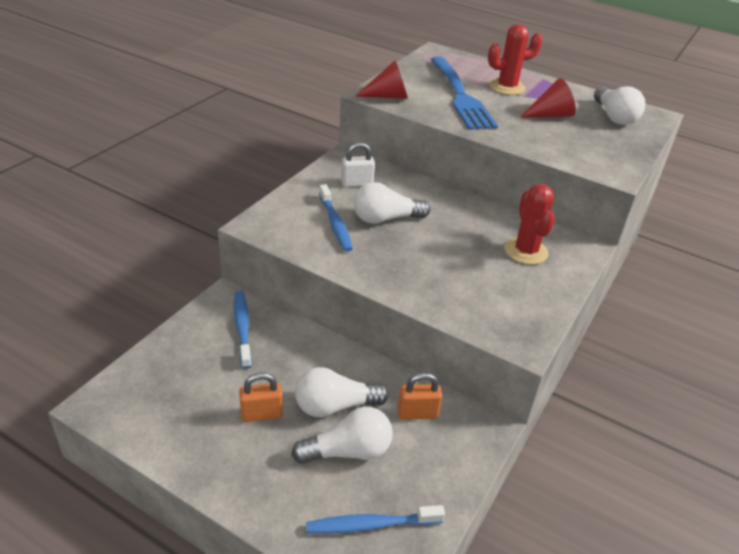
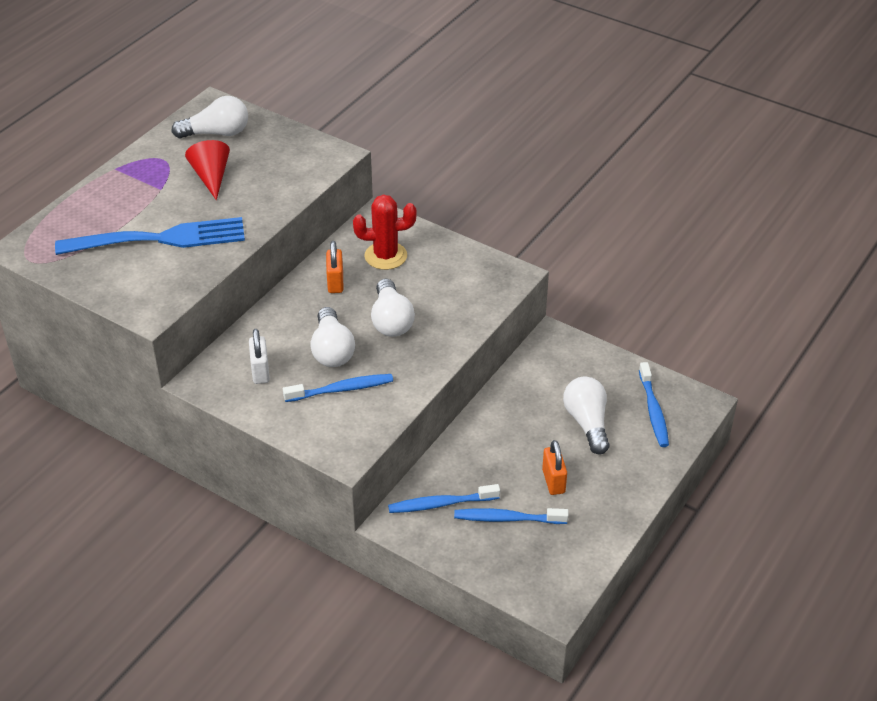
camera: 85 degrees left, 5 degrees up
(216, 374) = (508, 519): none -> blue toothbrush
(335, 406) = (539, 431): white light bulb -> white light bulb (391, 321)
(388, 96) = (157, 299): red cone -> none
(417, 413) = (542, 378): orange padlock -> orange padlock (335, 282)
(507, 87) = (138, 200): red cactus -> none

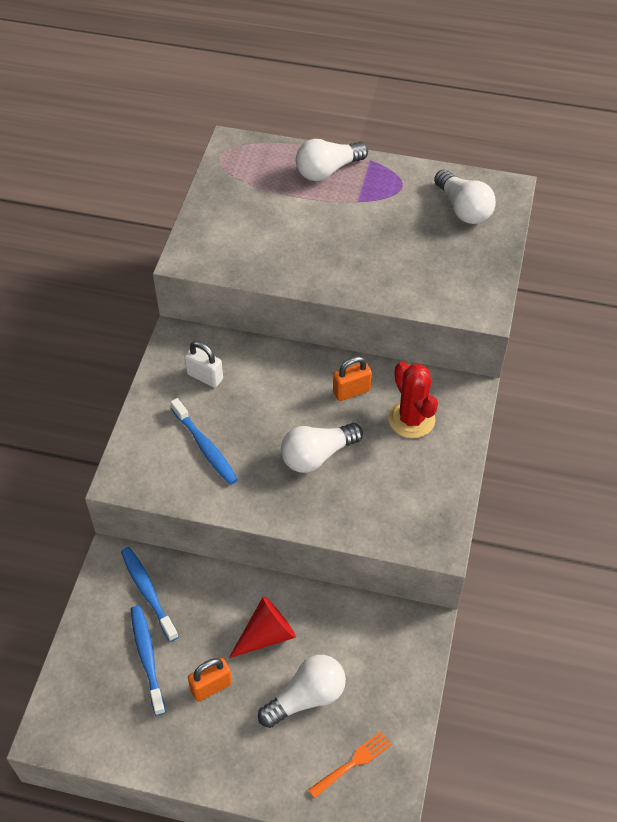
camera: 70 degrees right, 10 degrees up
(160, 239) = (287, 227): blue fork -> none
(211, 177) = (394, 229): red cone -> red cone (266, 635)
(260, 371) = (205, 376): white padlock -> white padlock turned 60 degrees clockwise
(332, 350) = (255, 421): white light bulb -> white light bulb (327, 170)
(653, 410) = (353, 763): blue toothbrush -> orange fork

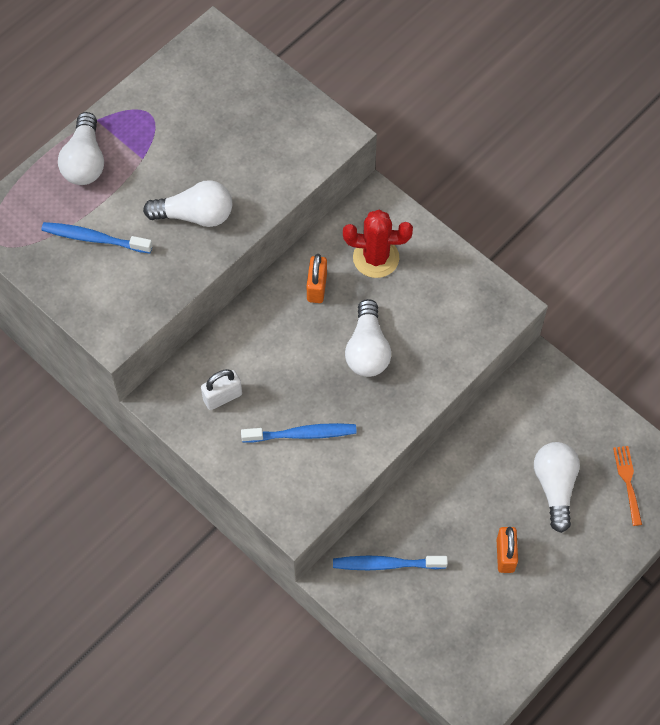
camera: 60 degrees left, 10 degrees up
(147, 658) = (450, 593): blue toothbrush -> blue toothbrush (95, 239)
(266, 635) = (482, 489): red cone -> none
(463, 209) = (212, 82): white light bulb -> white light bulb (195, 215)

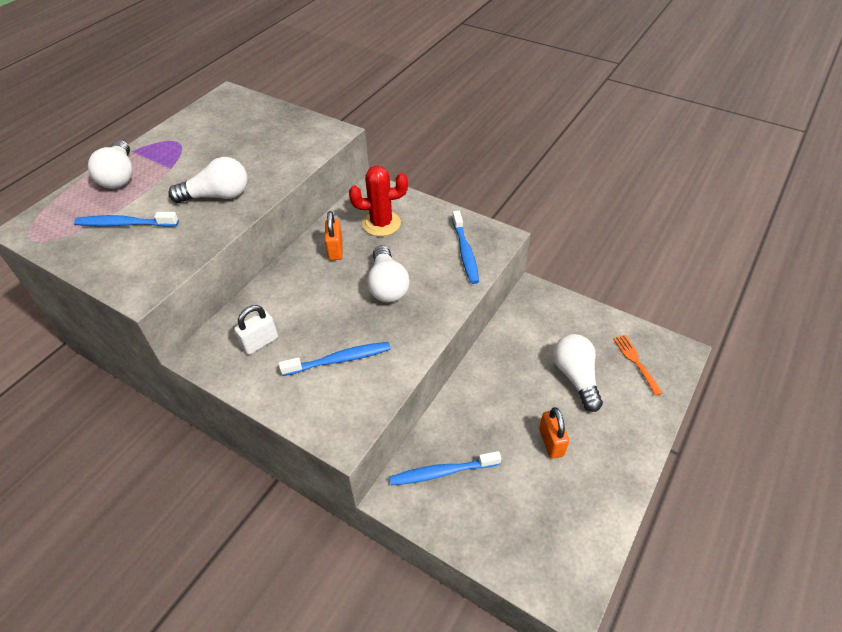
camera: 10 degrees left, 15 degrees down
(464, 319) = (465, 252): none -> blue toothbrush

